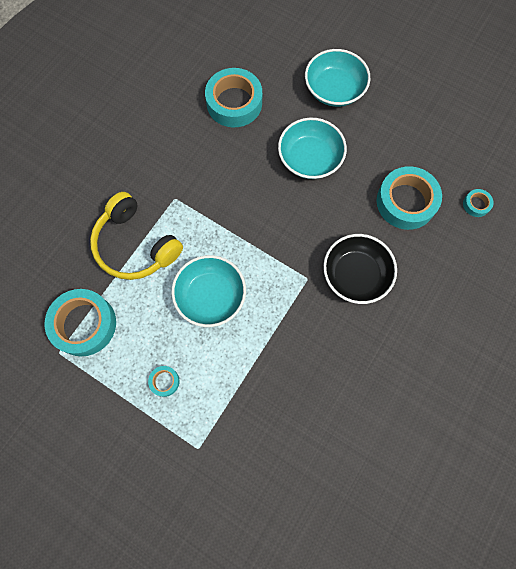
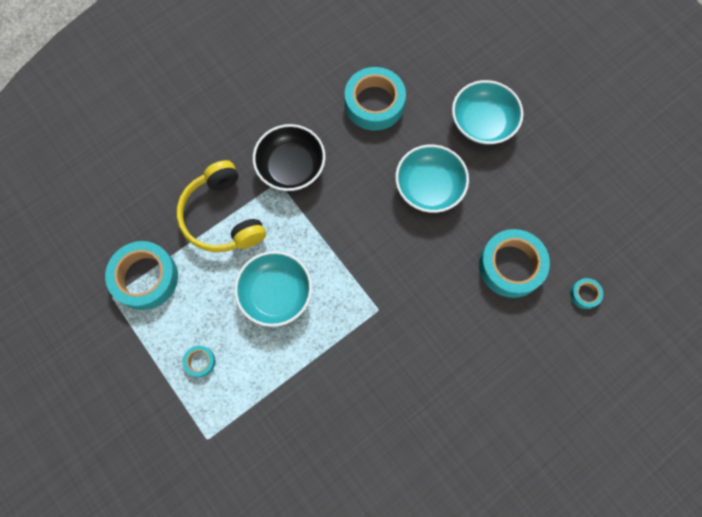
camera: 20 degrees right, 0 degrees up
(355, 275) = (429, 323): black bowl -> black bowl (291, 167)

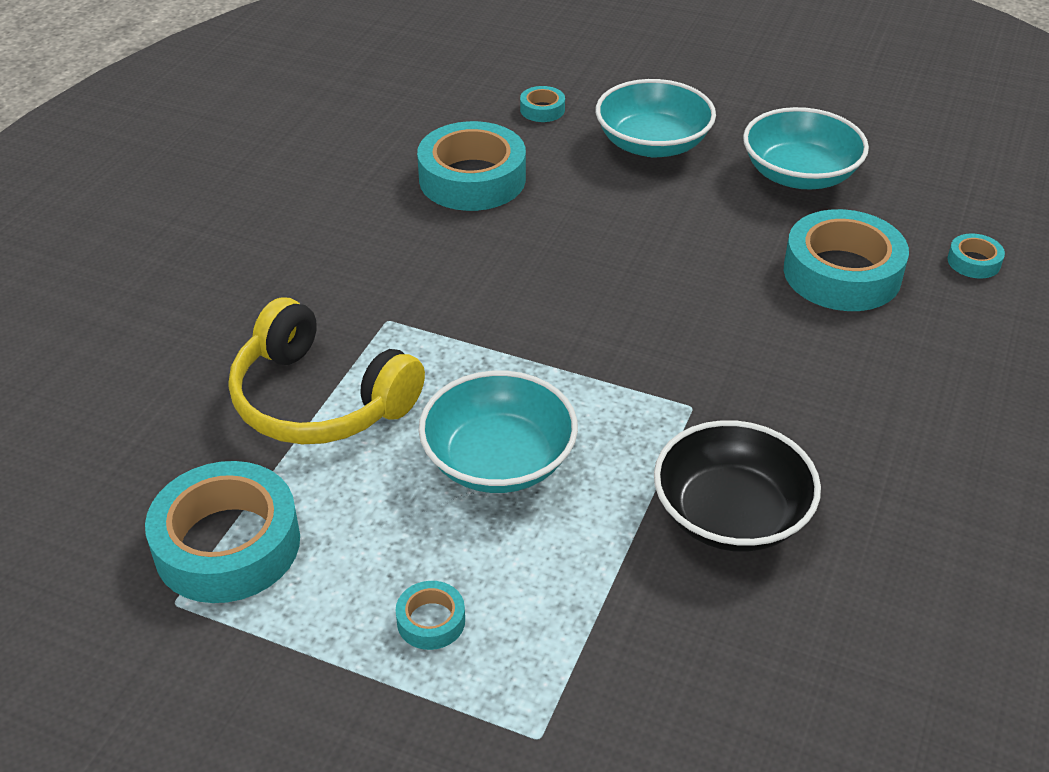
camera: 30 degrees left, 30 degrees down
(291, 167) = (395, 294): black bowl -> black bowl (731, 514)
(429, 187) = (638, 236): turquoise bowl -> turquoise bowl (799, 175)
(443, 66) = (542, 109): none -> turquoise tape

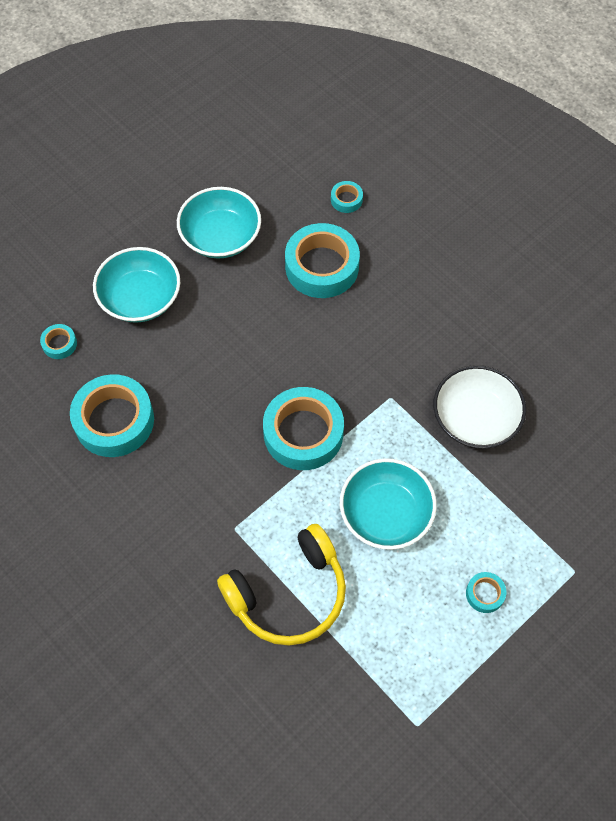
camera: 65 degrees left, 20 degrees up
(227, 544) = (385, 684): turquoise tape -> turquoise tape (303, 433)
(731, 514) = (475, 419): black bowl -> white bowl

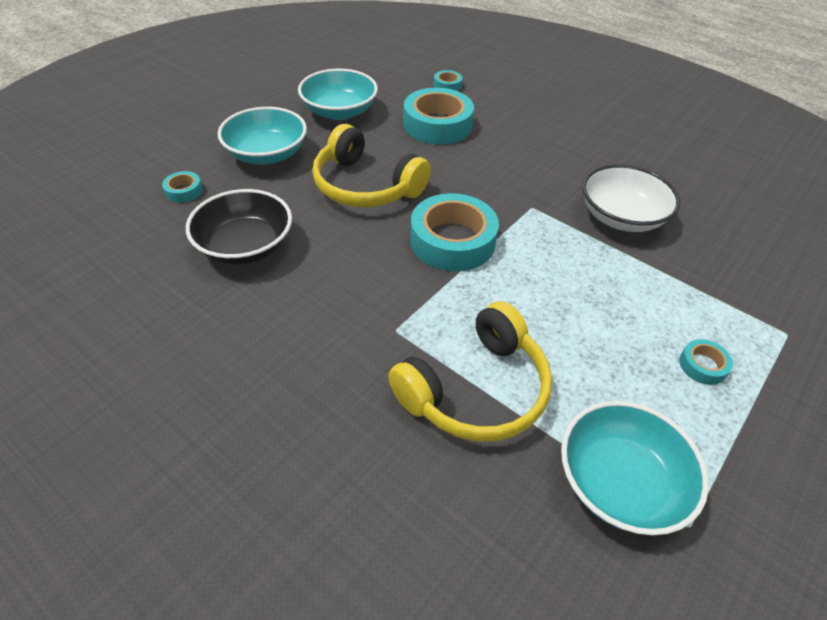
camera: 10 degrees left, 15 degrees down
(114, 420) = (245, 246): turquoise tape -> black bowl
(233, 353) = (365, 186): none -> yellow headphones
(385, 514) = (562, 301): turquoise bowl -> turquoise bowl (619, 482)

